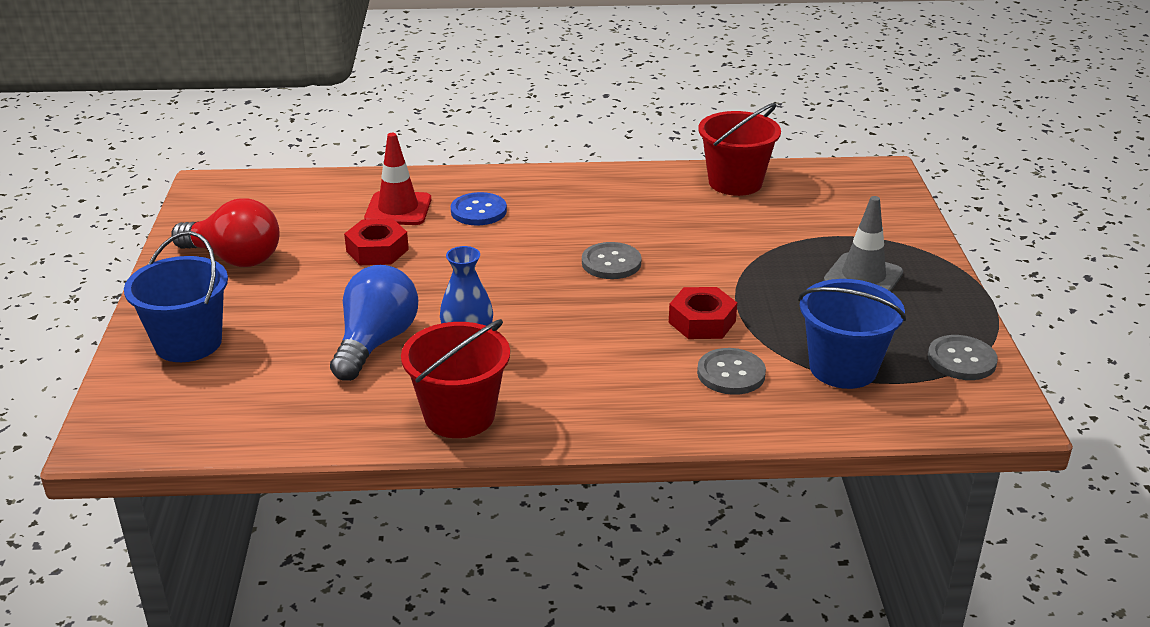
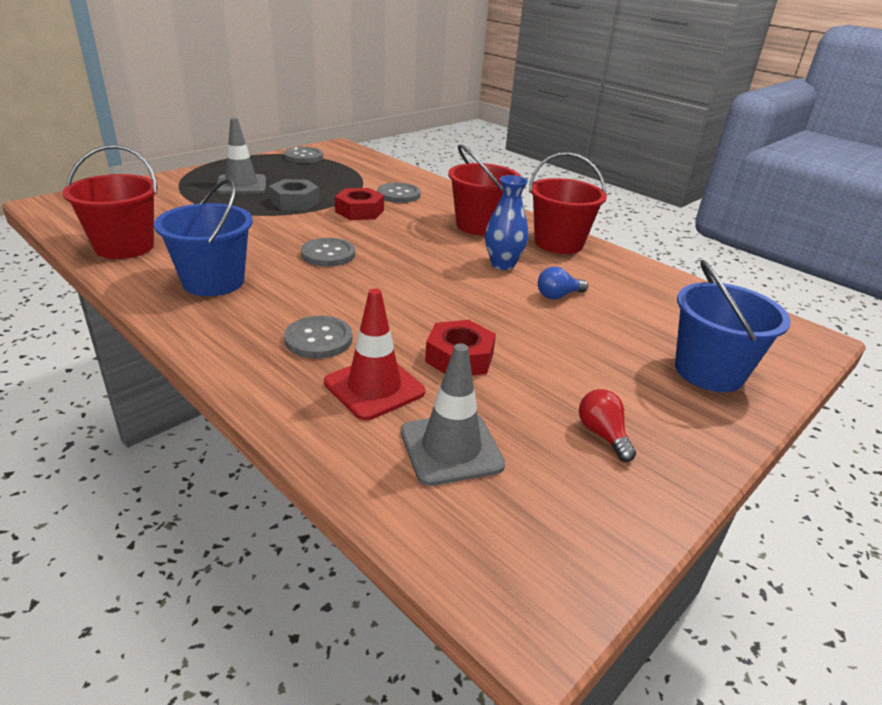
camera: 135 degrees left, 0 degrees up
(235, 258) = (602, 435): red light bulb -> red light bulb, size x0.49
(313, 209) = (451, 448): none -> grey traffic cone
(375, 342) = (558, 296): blue light bulb -> blue light bulb, size x0.49
(478, 211) = (318, 339): blue button -> grey button
(571, 385) = (479, 225): none -> red bucket
(772, 292) = (295, 202): none -> grey nut
(843, 368) = (351, 175): blue bucket -> blue bucket (213, 282)

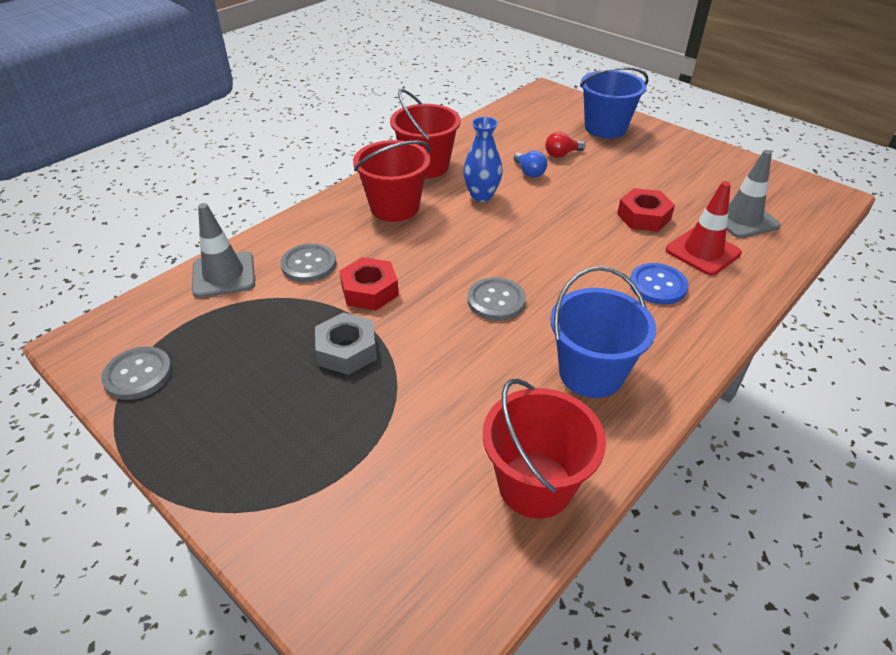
camera: 90 degrees left, 10 degrees up
(241, 185) = (281, 421): grey traffic cone -> grey traffic cone (224, 275)
(318, 339) = (657, 285): grey button -> blue button
(602, 435) = (693, 168): red light bulb -> red light bulb (561, 154)

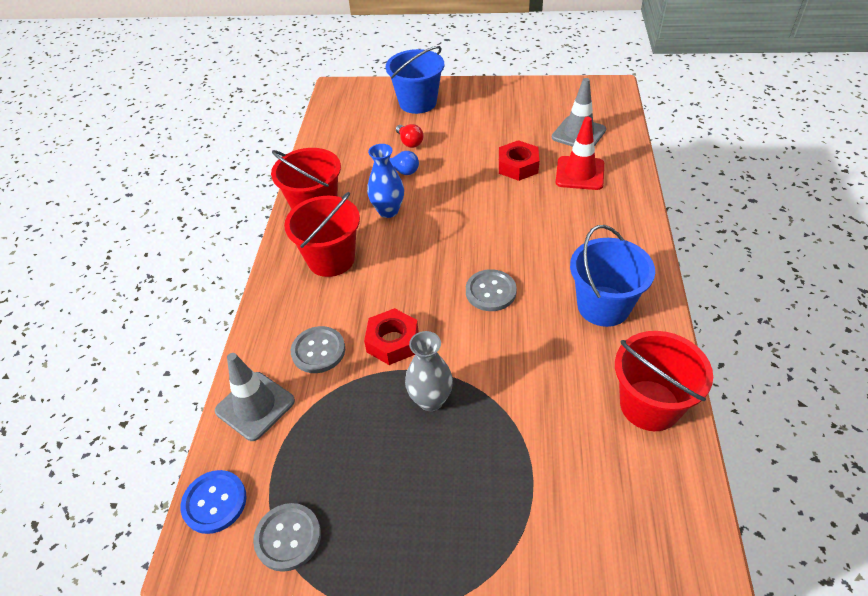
camera: 35 degrees left, 5 degrees up
(347, 350) = (430, 400): grey nut -> grey vase
(561, 154) = (410, 142): red light bulb -> red light bulb turned 60 degrees counterclockwise
(657, 285) = (578, 215): blue button -> blue button (214, 502)

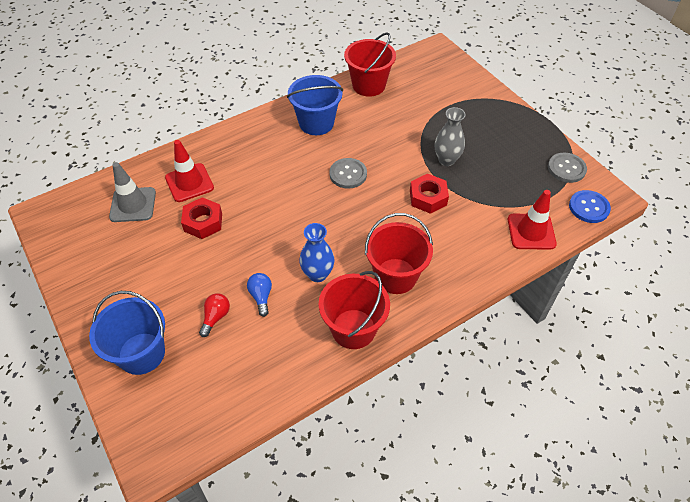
camera: 130 degrees left, 5 degrees up
(255, 406) = (531, 231): grey traffic cone -> red traffic cone
(318, 351) = (469, 228): grey button -> none

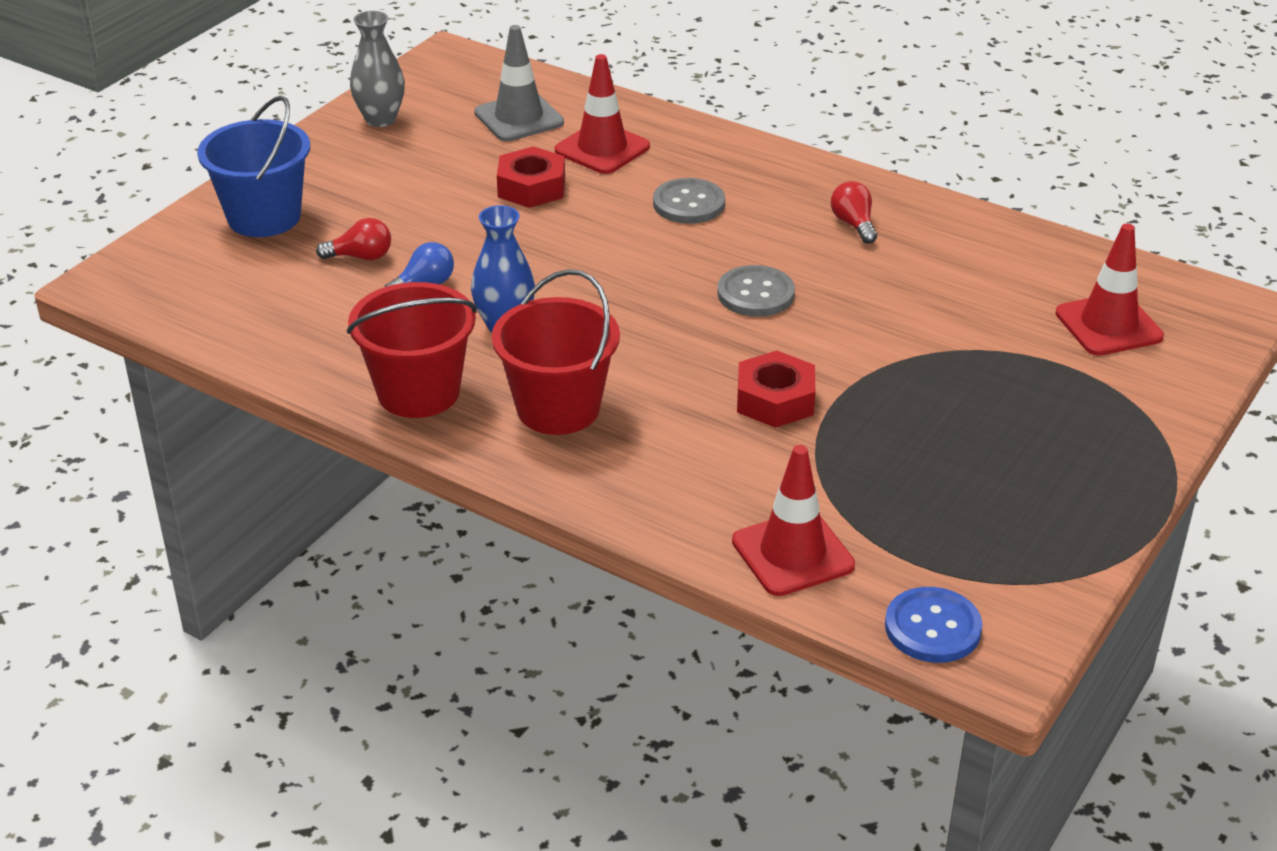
camera: 65 degrees right, 15 degrees down
(316, 123) = (853, 224): blue bucket -> red light bulb
(368, 85) = (1019, 252): red bucket -> none
(430, 83) = (1108, 325): none -> red traffic cone
(446, 160) = (898, 399): grey vase -> grey vase (380, 119)
(566, 168) = (1026, 573): grey button -> grey button (688, 204)

